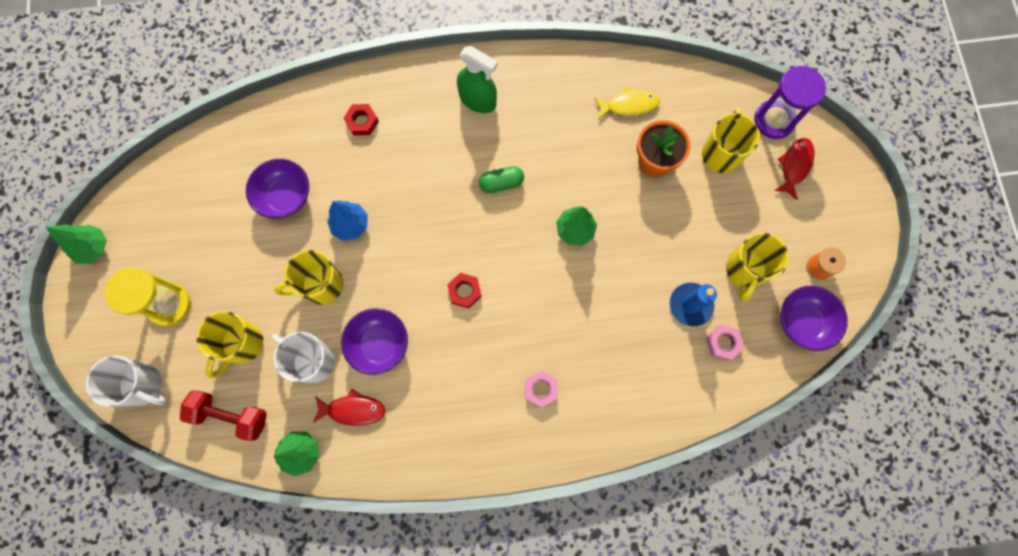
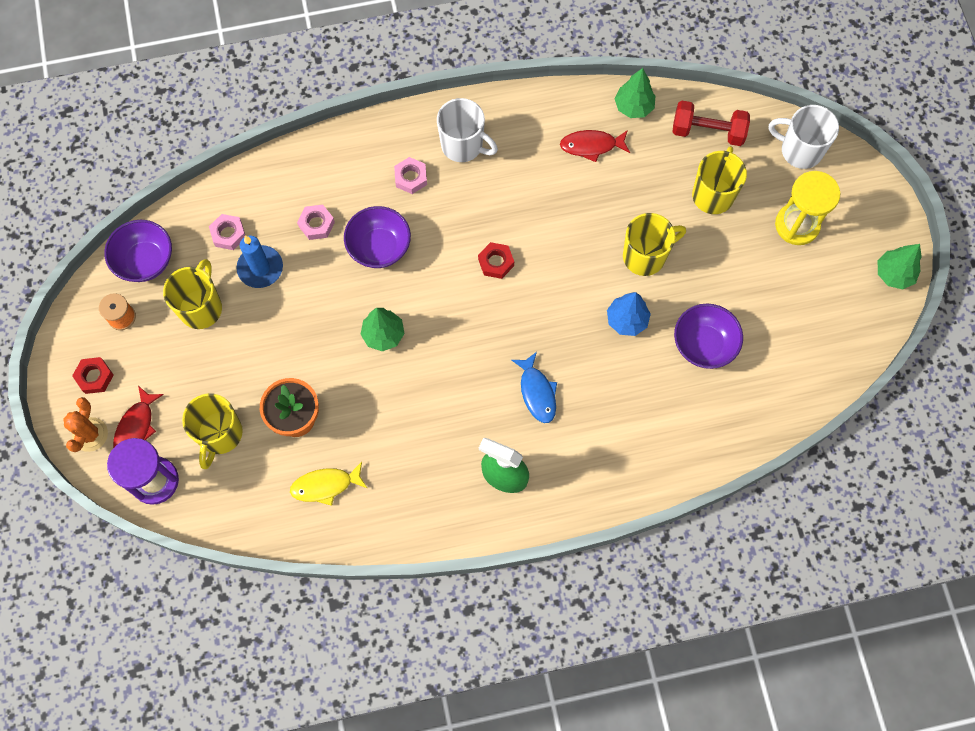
camera: 175 degrees right, 5 degrees down
(313, 361) = (639, 185): white mug -> white mug (463, 145)
(362, 122) = (635, 438): red nut -> red nut (94, 377)
(379, 344) = (576, 205): purple bowl -> purple bowl (379, 247)
(441, 167) = (537, 392): none -> blue fish
(501, 183) = (467, 379): green capsule -> none
(636, 346) = (316, 224): none -> pink nut
(834, 163) = (90, 434): none -> orange cactus

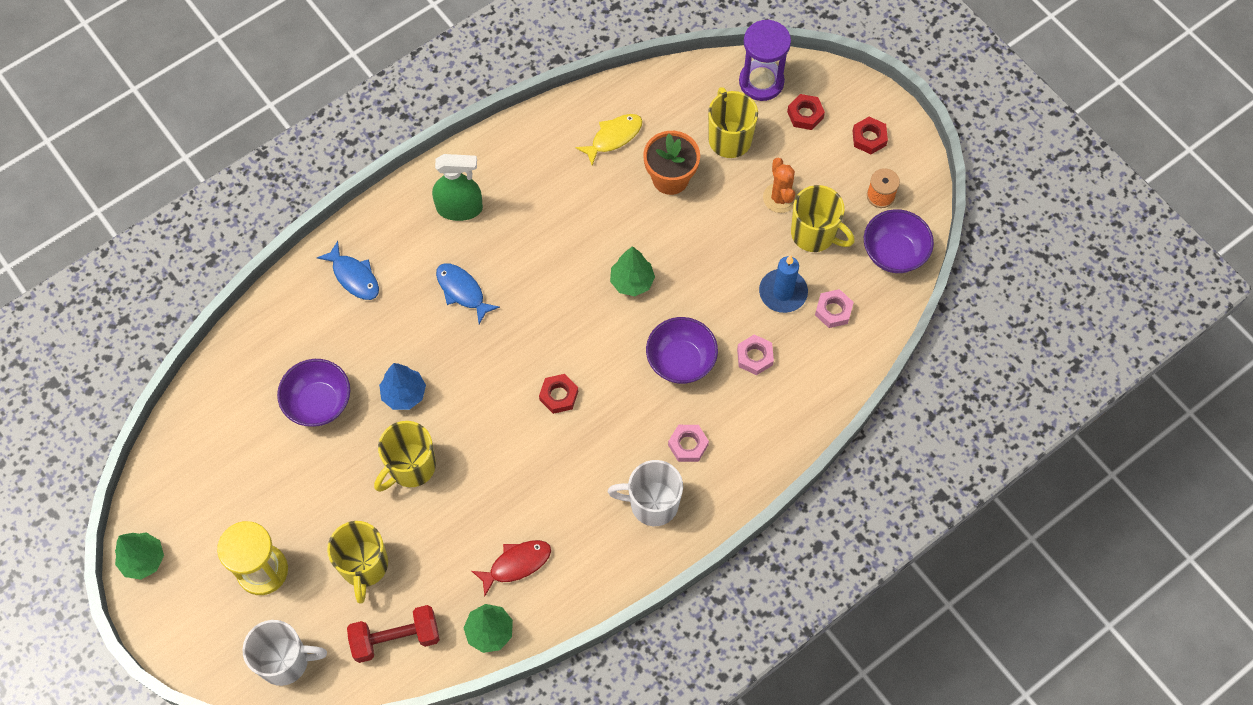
camera: 155 degrees right, 5 degrees down
(90, 434) = (840, 93): orange cactus -> orange cactus (780, 198)
(136, 427) = (805, 114): red fish -> red nut
(201, 307) = (814, 234): yellow mug -> yellow mug turned 45 degrees counterclockwise
(630, 450) = (354, 276): none -> blue fish

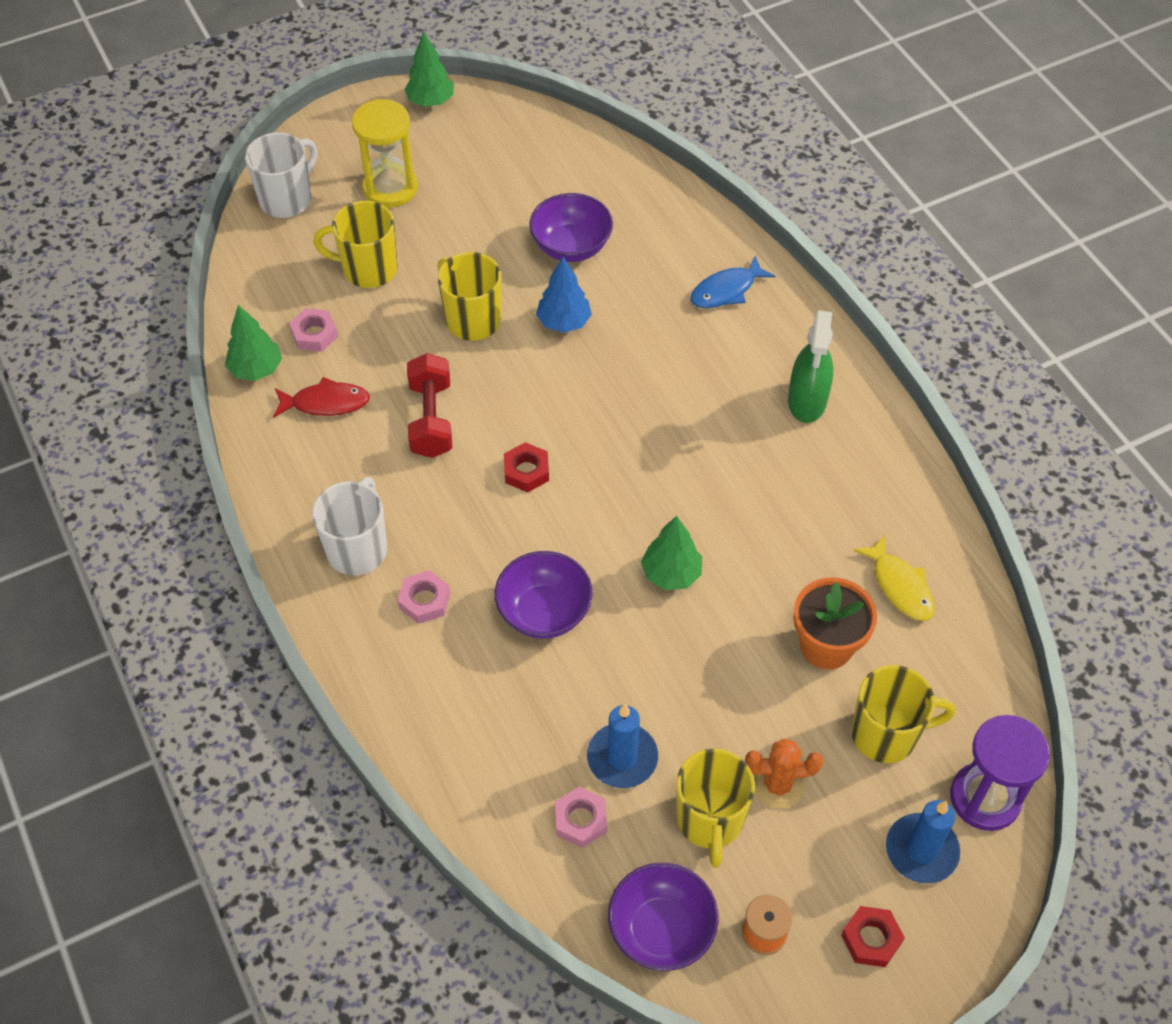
camera: 100 degrees right, 10 degrees down
(285, 661) = (287, 199): white mug -> white mug turned 150 degrees counterclockwise
(396, 638) = (278, 288): red dumbbell -> red dumbbell (431, 419)
(462, 291) = (689, 391): blue fish -> none
(516, 564) = (326, 403): red fish -> red fish turned 75 degrees counterclockwise
(754, 357) = (531, 702): pink nut -> pink nut (314, 334)
(805, 114) = (921, 850): red nut -> blue candle
(814, 234) = (710, 820): yellow mug -> yellow mug turned 45 degrees counterclockwise

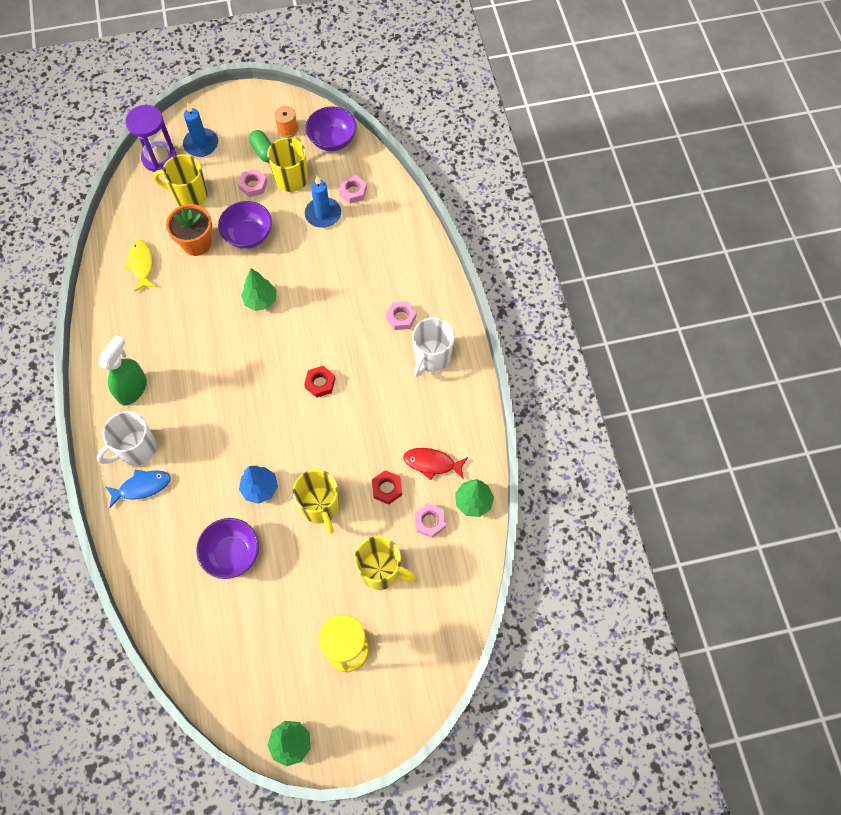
camera: 165 degrees left, 10 degrees up
(287, 199) = (428, 659): white mug -> white mug (136, 449)
(431, 419) = (368, 434): red dumbbell -> none
(544, 612) = (337, 296): purple bowl -> purple bowl (248, 235)
(777, 784) = (253, 185): orange cactus -> pink nut
(790, 866) = (263, 151): none -> green capsule
(871, 939) = (242, 117): red nut -> red nut (387, 488)

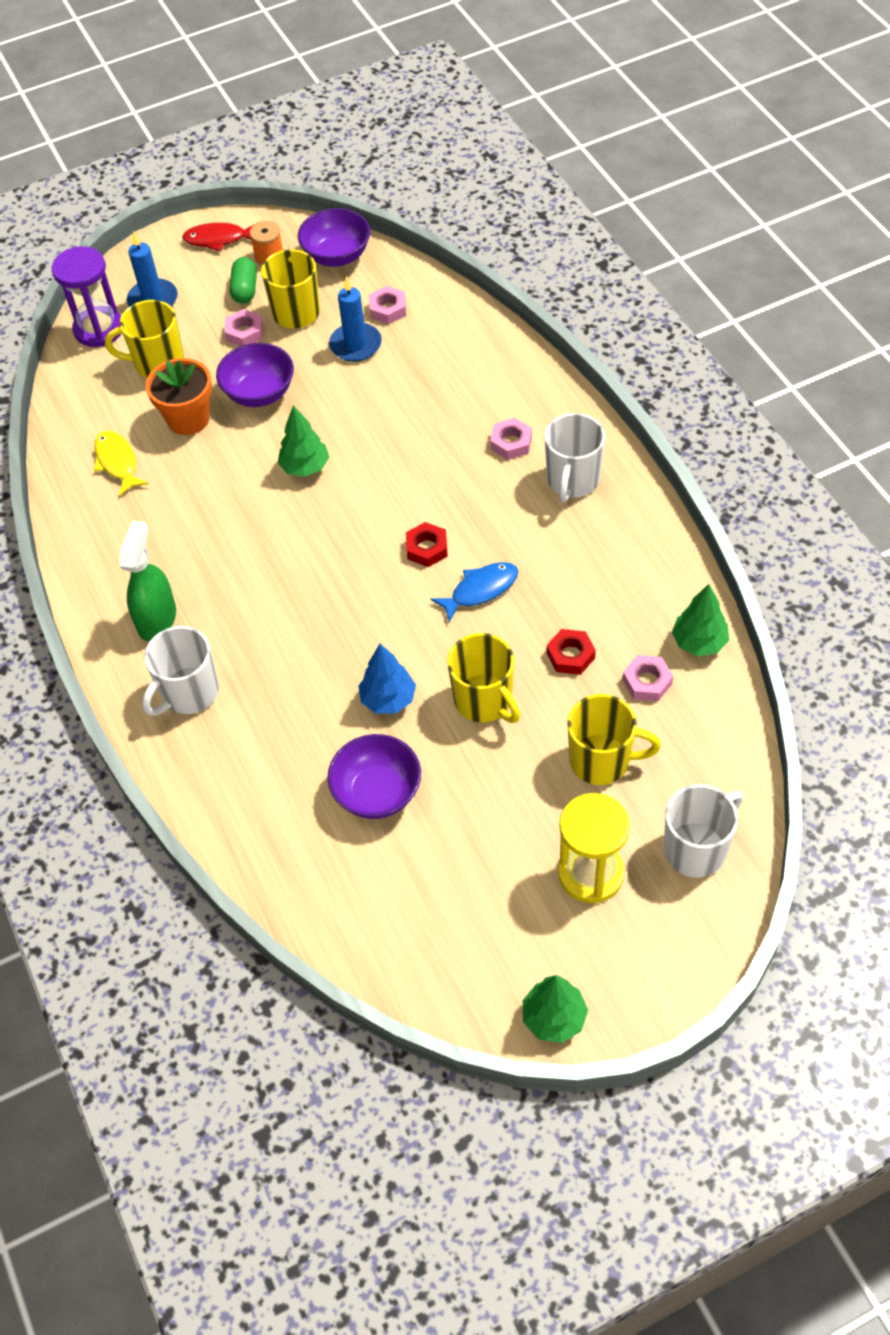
camera: 10 degrees left, 10 degrees down
(142, 487) = (214, 739): blue fish -> blue fish (480, 590)
(263, 151) = (245, 289): green capsule -> green capsule turned 45 degrees clockwise
(420, 651) = (696, 849): none -> white mug
(432, 463) = (622, 609): red fish -> red fish (219, 239)

